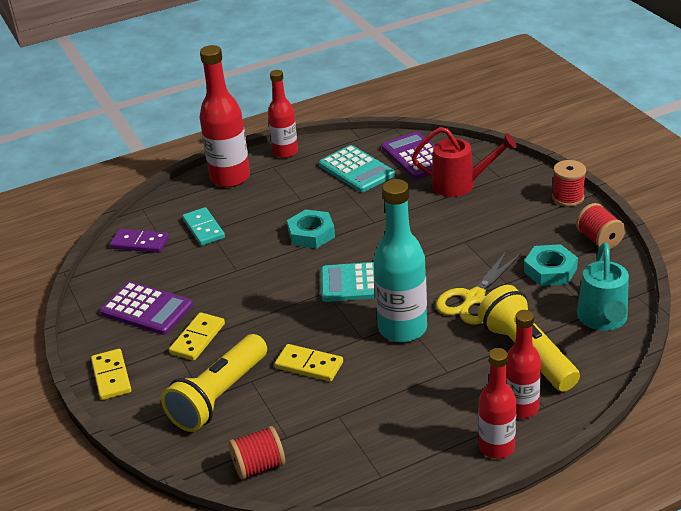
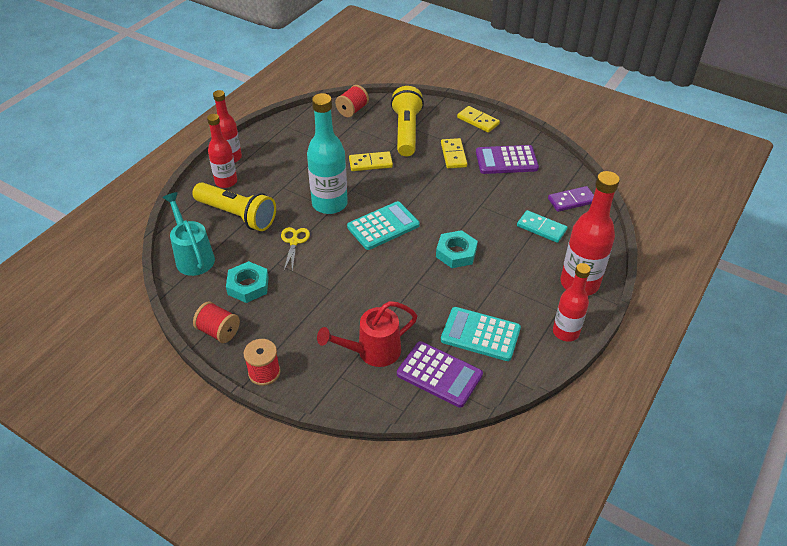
camera: 145 degrees right, 10 degrees up
(474, 298) = (294, 242): yellow scissors -> yellow scissors, size x0.63

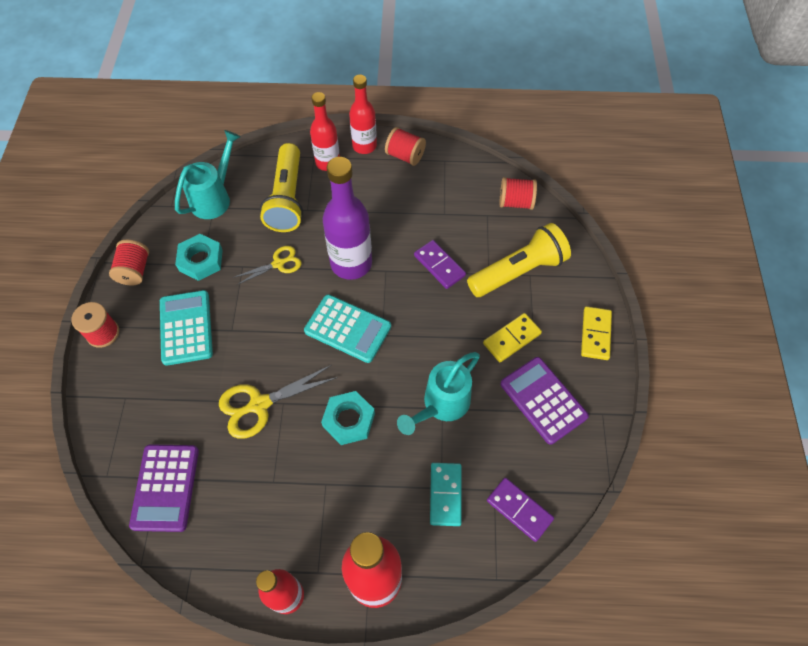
camera: 60 degrees right, 15 degrees up
(262, 142) = (405, 156): none -> red spool
(329, 204) = (351, 263): turquoise bottle -> purple bottle
(370, 163) = (439, 266): yellow domino -> purple domino
(373, 352) = (168, 410): red watering can -> none
(409, 295) = (260, 404): none -> yellow scissors
(477, 204) = (442, 404): none -> turquoise watering can
(480, 334) = (239, 503): turquoise calculator -> turquoise calculator (186, 328)

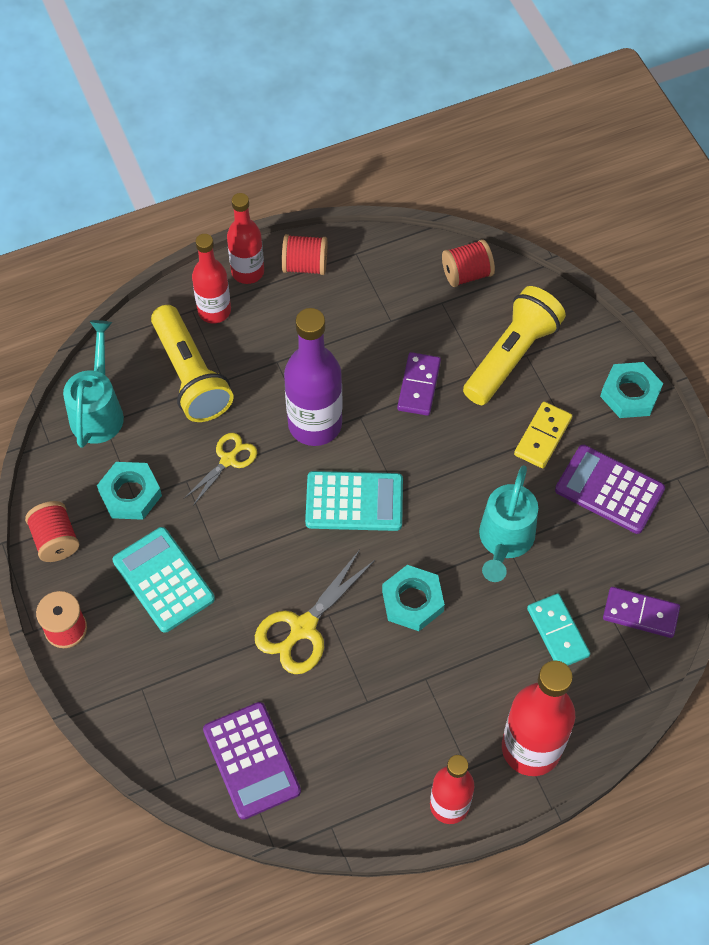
camera: 25 degrees left, 0 degrees up
(439, 266) = (418, 385): purple domino -> purple domino turned 75 degrees clockwise
(595, 334) = (630, 394): yellow domino -> turquoise nut

